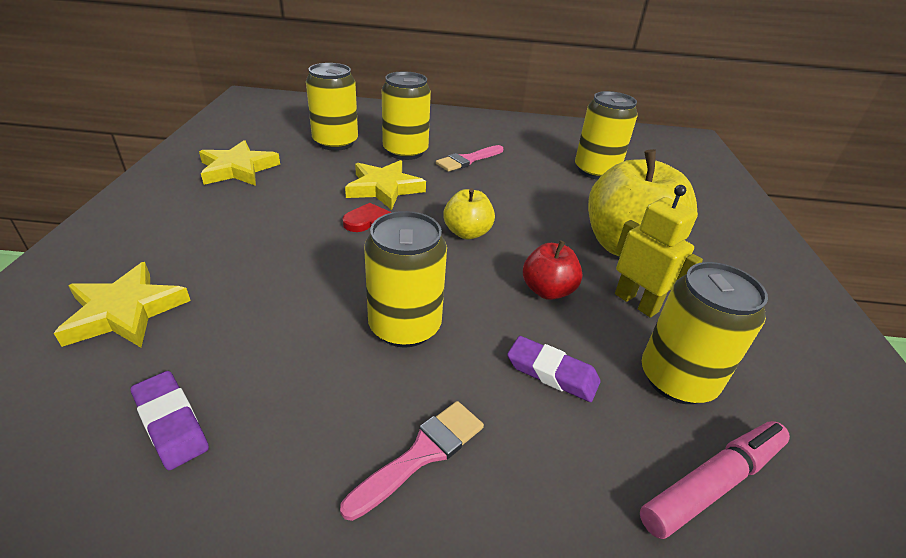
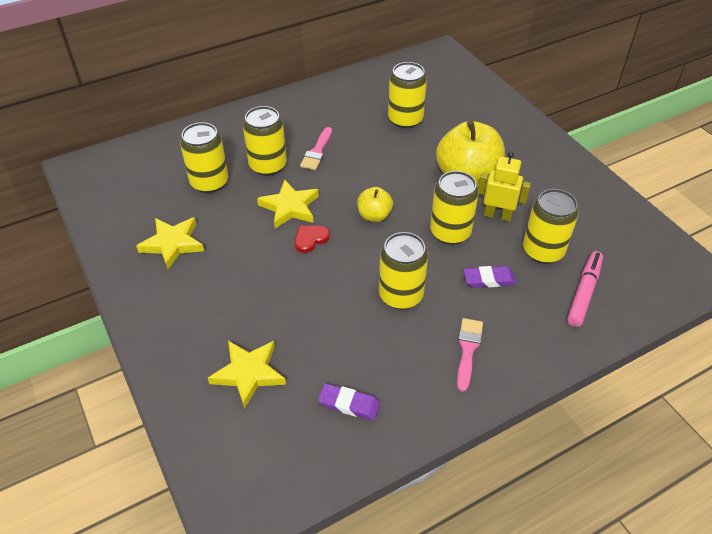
camera: 30 degrees left, 10 degrees up
(547, 290) = (450, 232): red apple -> yellow can

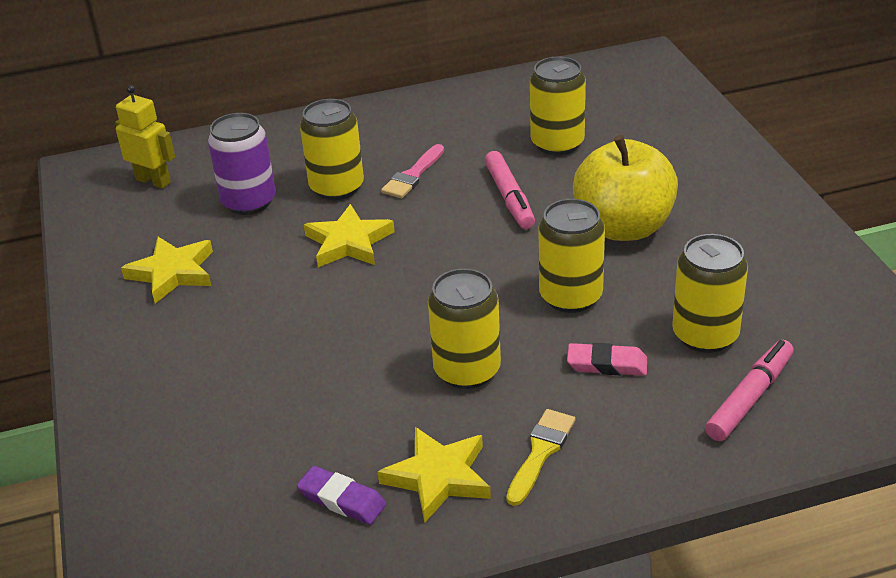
camera: 15 degrees right, 10 degrees down
(209, 182) = (249, 202): yellow can -> purple can
(248, 373) = (217, 443): yellow star -> yellow star (438, 477)
(310, 239) = (363, 285): red heart -> none
(374, 215) = (466, 264): yellow apple -> none
(387, 163) = (509, 197): none -> pink marker
(468, 350) = (541, 452): pink brush -> yellow brush
(489, 279) = (607, 364): purple eraser -> pink eraser
(497, 215) = (652, 281): yellow robot -> yellow robot (153, 181)

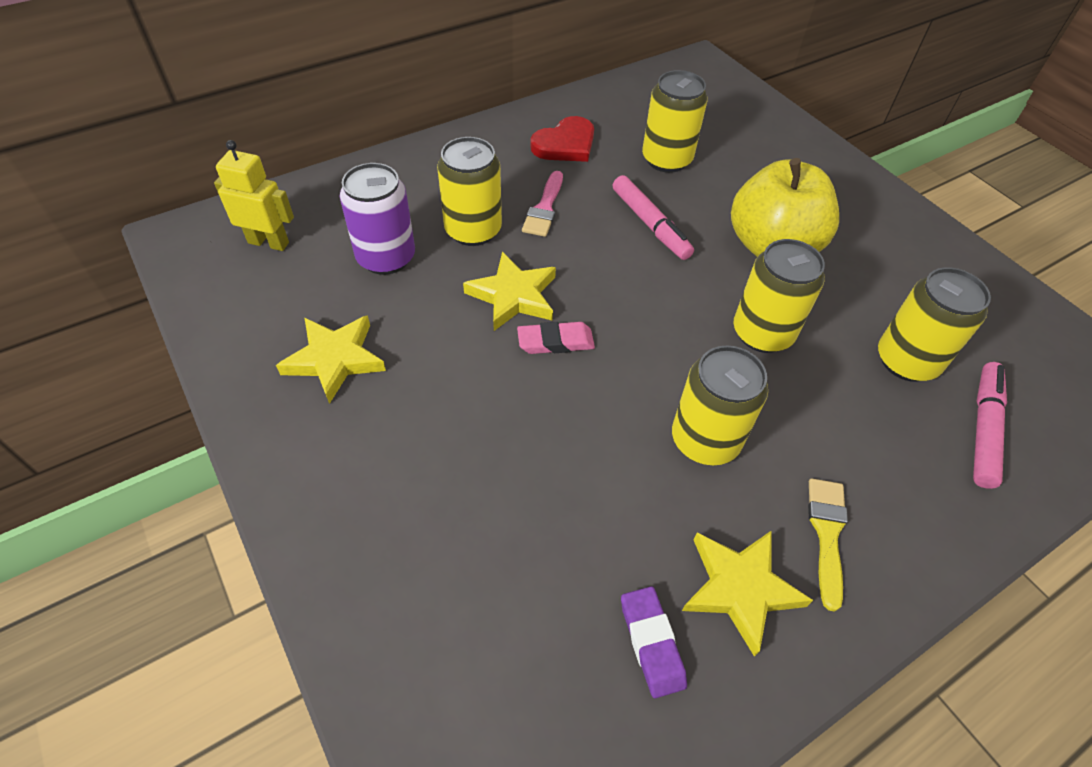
camera: 20 degrees left, 15 degrees up
(342, 500) = (651, 643): purple eraser -> purple eraser turned 60 degrees clockwise
(461, 123) = (565, 144): none -> red heart
(607, 364) = (835, 410): pink eraser -> pink eraser (555, 342)

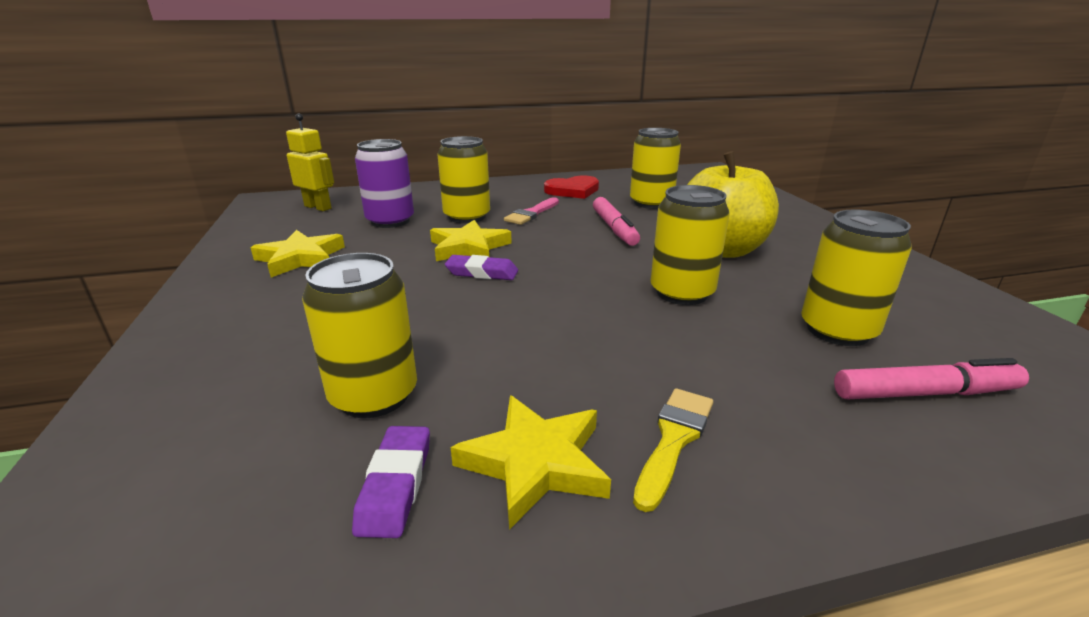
camera: 20 degrees right, 25 degrees down
(555, 342) = (482, 273): pink eraser -> purple eraser
(705, 440) = (576, 347): yellow can -> yellow can (374, 395)
(983, 429) = (924, 393): pink marker -> pink marker turned 45 degrees clockwise

